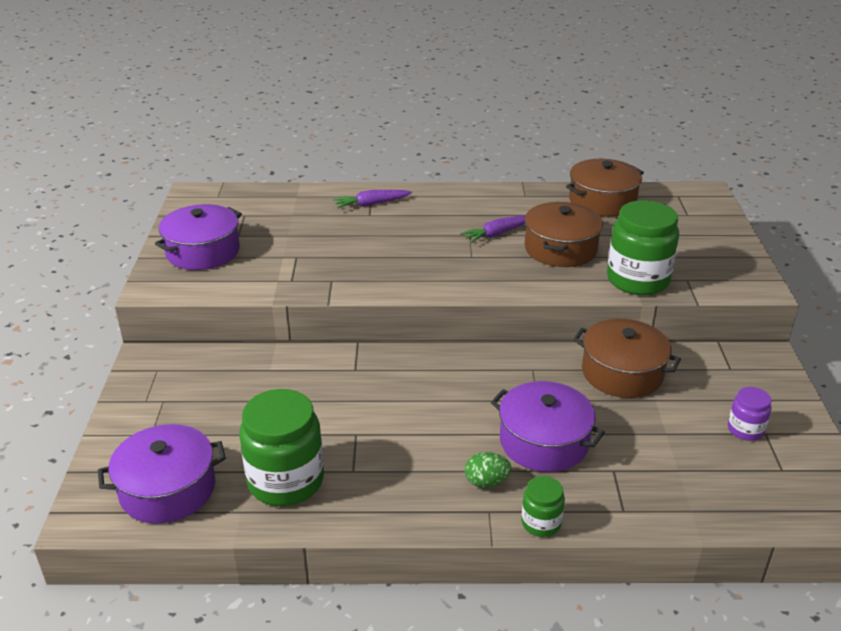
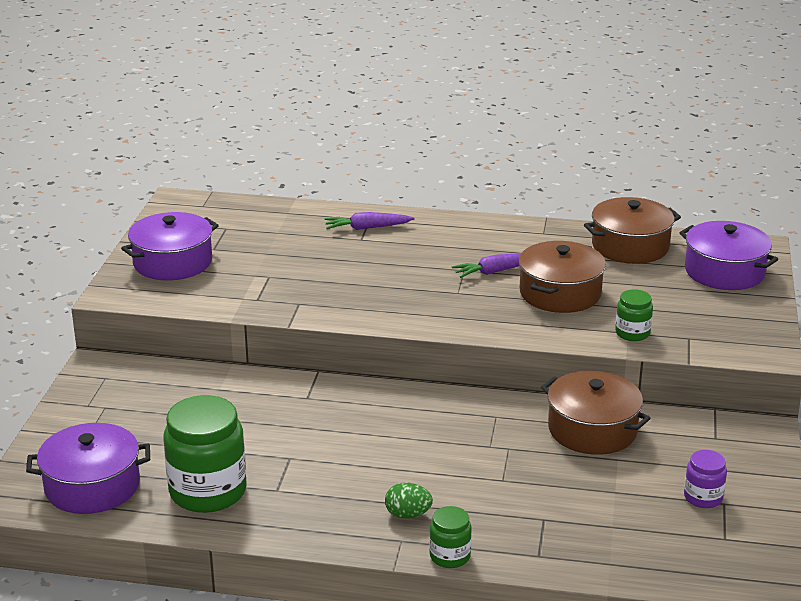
camera: 10 degrees right, 5 degrees down
(543, 442) = (481, 485): purple pot -> purple pot (724, 272)
(637, 280) = (632, 333): green jar -> green jar, size x0.50

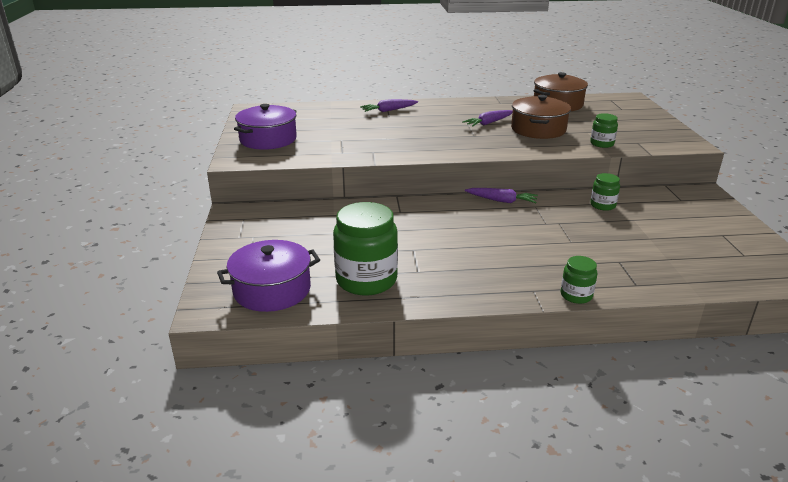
camera: 15 degrees left, 0 degrees up
(408, 515) = (524, 273): green egg -> none
(455, 400) = (502, 201): none -> purple carrot
(592, 429) = (602, 205): brown pot -> green jar
(703, 497) = (707, 233): purple jar -> none
(724, 272) = (624, 110): purple pot -> none

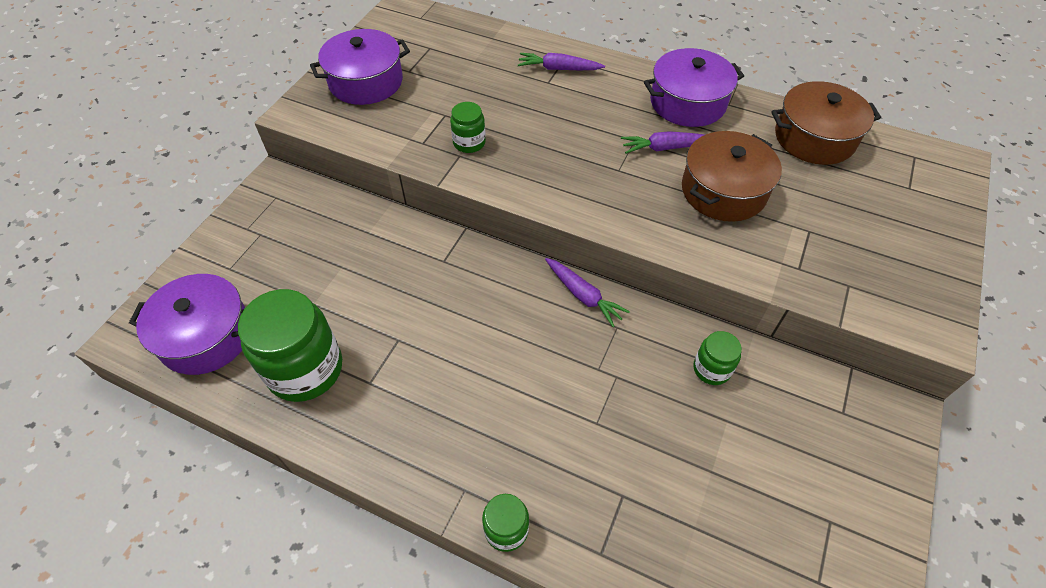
camera: 30 degrees right, 25 degrees up
(478, 107) = (687, 102): none -> purple pot
(602, 144) = (787, 265): green jar -> green jar (469, 143)

